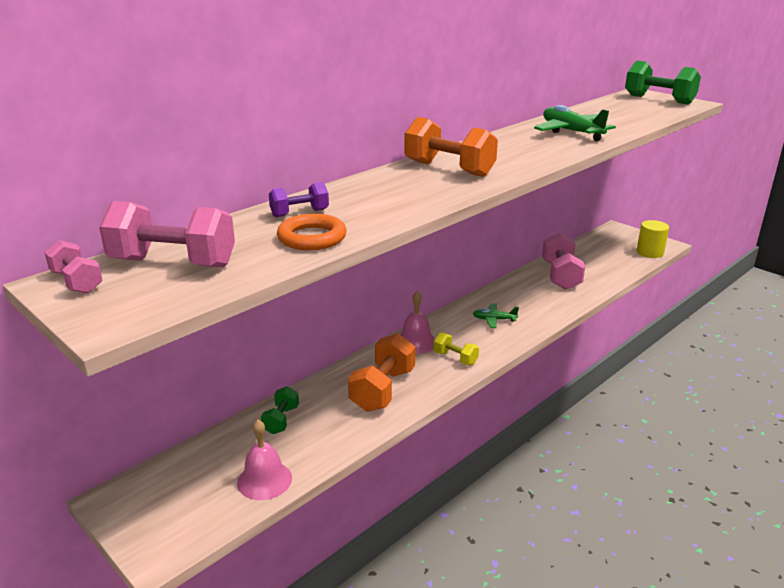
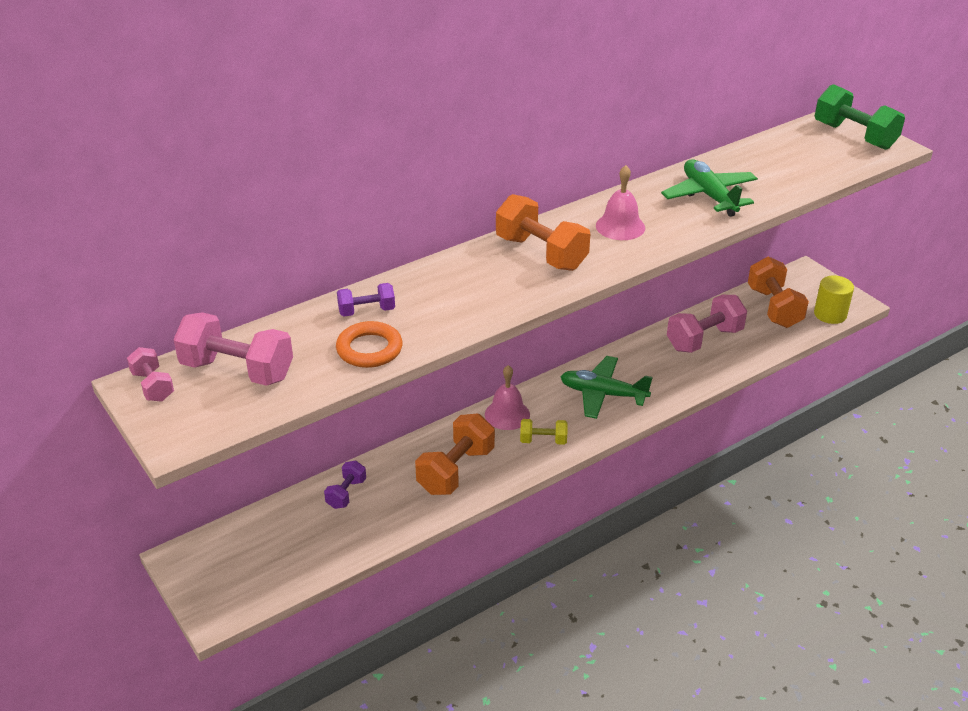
camera: 10 degrees right, 10 degrees up
(264, 480) = (318, 557): pink bell -> pink bell (620, 226)
(281, 420) = (346, 493): green dumbbell -> purple dumbbell
(455, 358) = (543, 440): yellow dumbbell -> yellow dumbbell turned 45 degrees counterclockwise
(494, 320) = (603, 394): green plane -> green plane, size x1.80
(560, 276) = (704, 339): pink dumbbell -> pink dumbbell turned 45 degrees clockwise
(605, 252) = (774, 308): none -> orange dumbbell

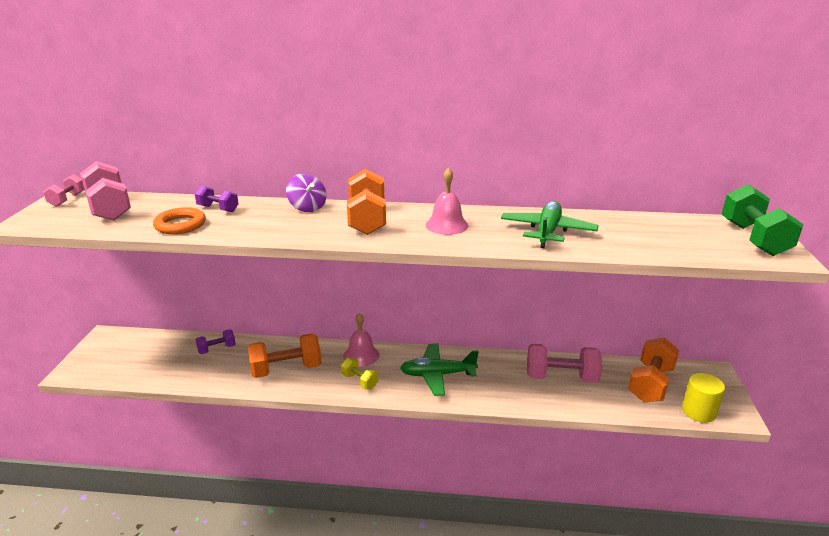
camera: 40 degrees right, 10 degrees down
(457, 266) = (307, 208): none -> purple spinning top
(603, 394) = (437, 375): green plane -> green plane turned 60 degrees counterclockwise

